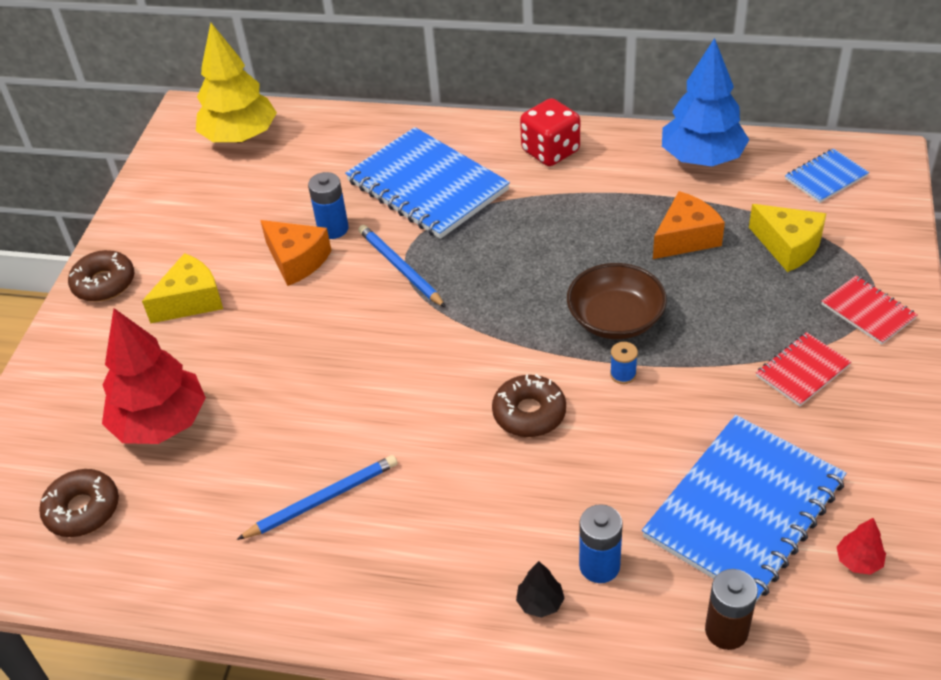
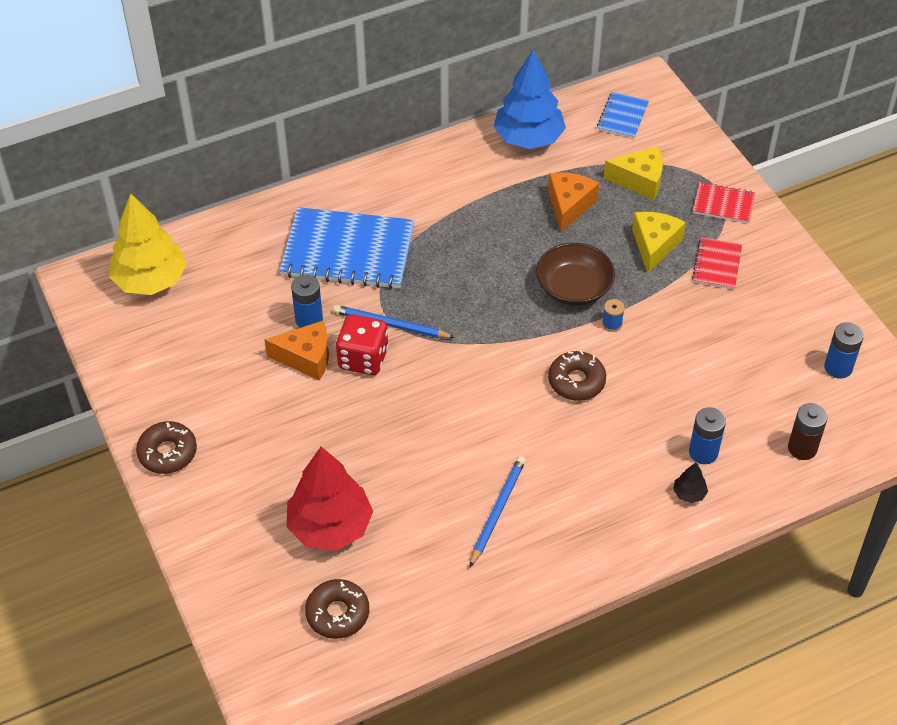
camera: 40 degrees left, 5 degrees up
(191, 300) = (255, 429): yellow cheese -> yellow cheese (654, 245)
(550, 151) = (415, 181): red dice -> red dice (363, 359)
(744, 509) = (754, 371): blue notebook -> none
(858, 561) = (838, 367): red tree -> blue battery

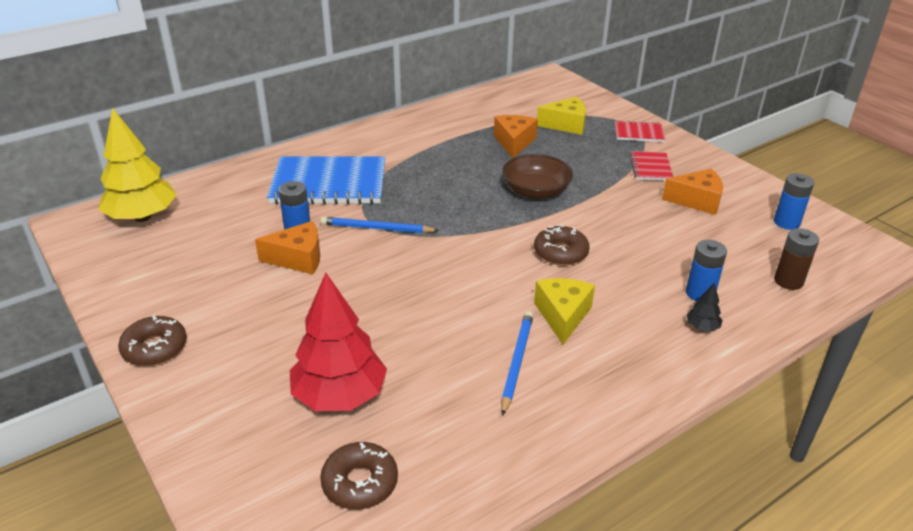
camera: 10 degrees left, 15 degrees down
(363, 359) = (354, 254): red dice -> none
(528, 138) = (468, 108): blue tree -> none
(612, 324) = (577, 211): blue spool -> none
(622, 116) = (539, 93): blue notebook -> none
(654, 245) = (594, 160): yellow cheese -> yellow cheese (563, 316)
(751, 323) = (697, 201): none -> orange cheese

